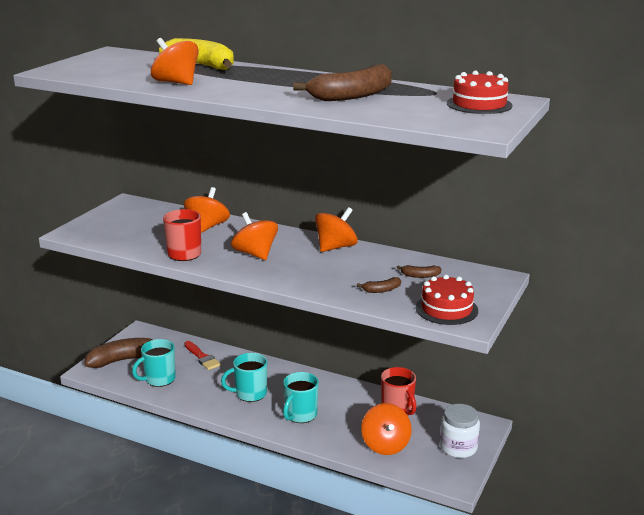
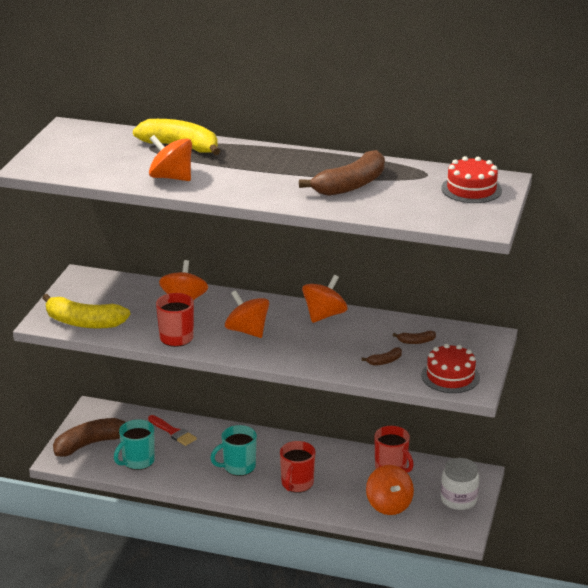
camera: 10 degrees left, 5 degrees up
(106, 236) = (84, 322): none -> yellow banana
(300, 415) = (297, 484): turquoise mug -> red mug

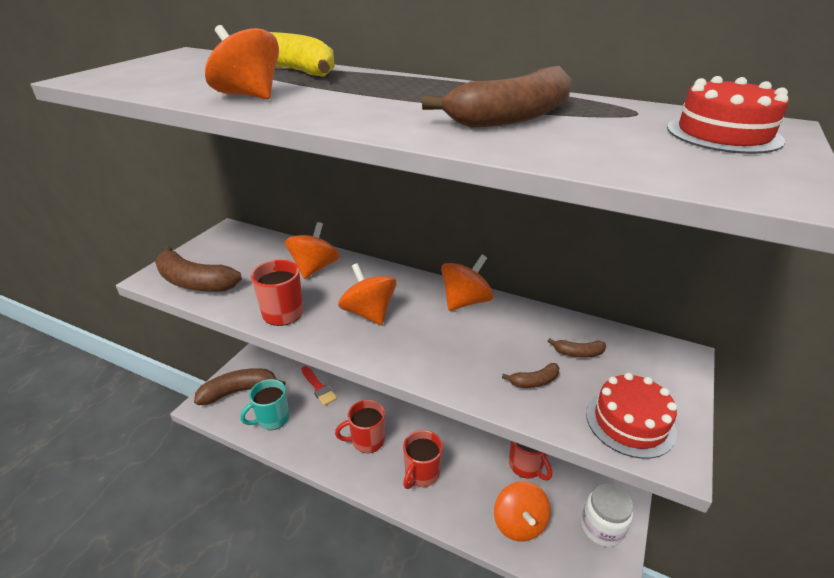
camera: 10 degrees right, 5 degrees up
(84, 322) = (195, 282): yellow banana -> brown banana
(238, 467) = (367, 441): turquoise mug -> red mug

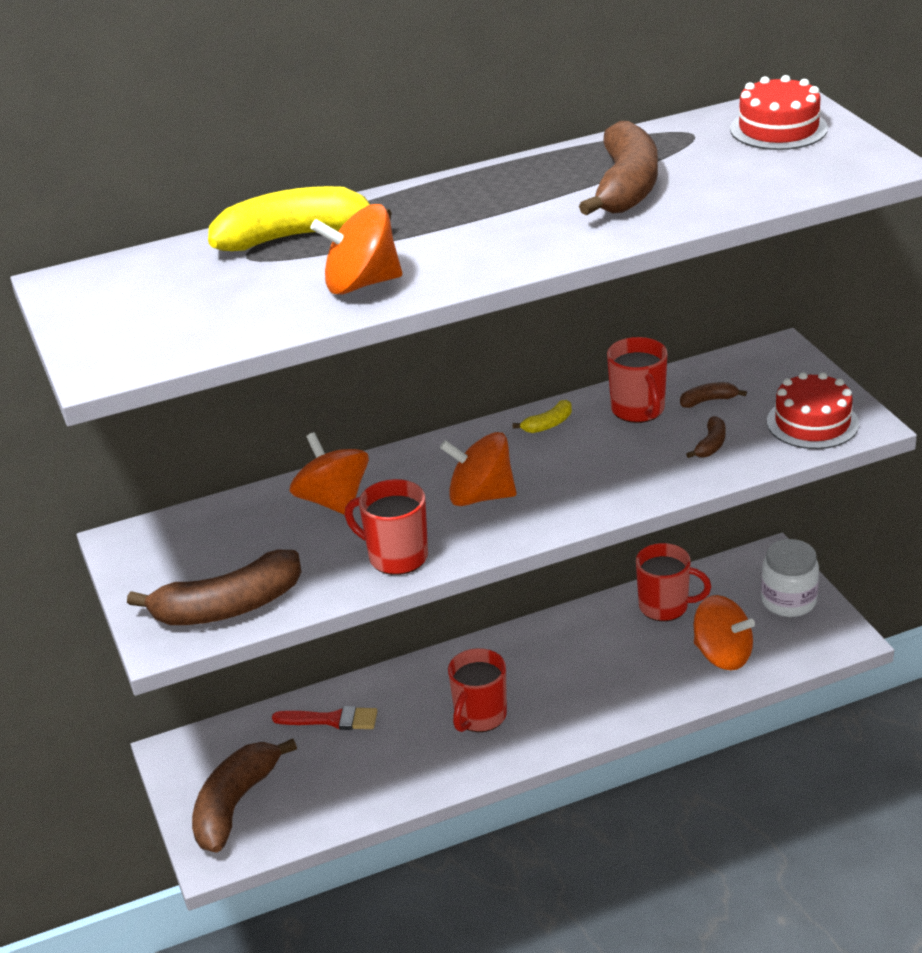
camera: 45 degrees left, 0 degrees up
(272, 419) = (334, 790): turquoise mug -> none
(421, 474) = (581, 694): red mug -> red mug (638, 410)
(465, 301) = (548, 424): orange spinning top -> yellow banana
(578, 353) = (708, 401): brown banana -> brown banana turned 150 degrees counterclockwise

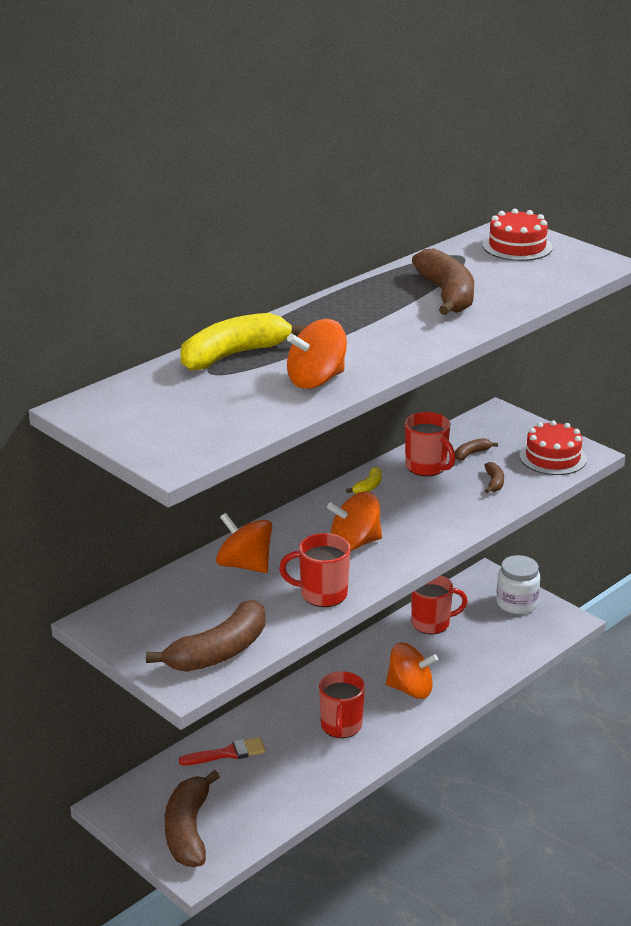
camera: 25 degrees left, 5 degrees down
(722, 655) = (492, 648): orange spinning top -> orange spinning top (410, 689)

